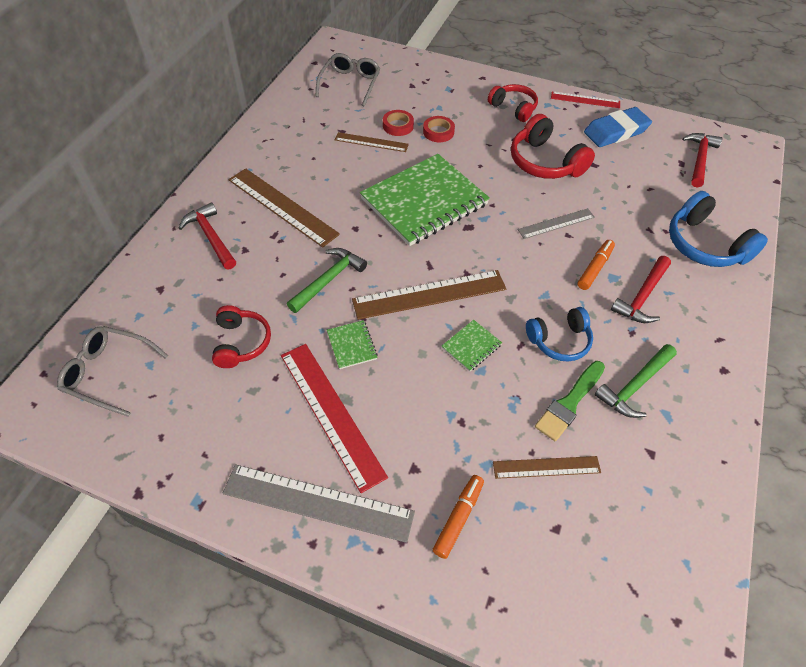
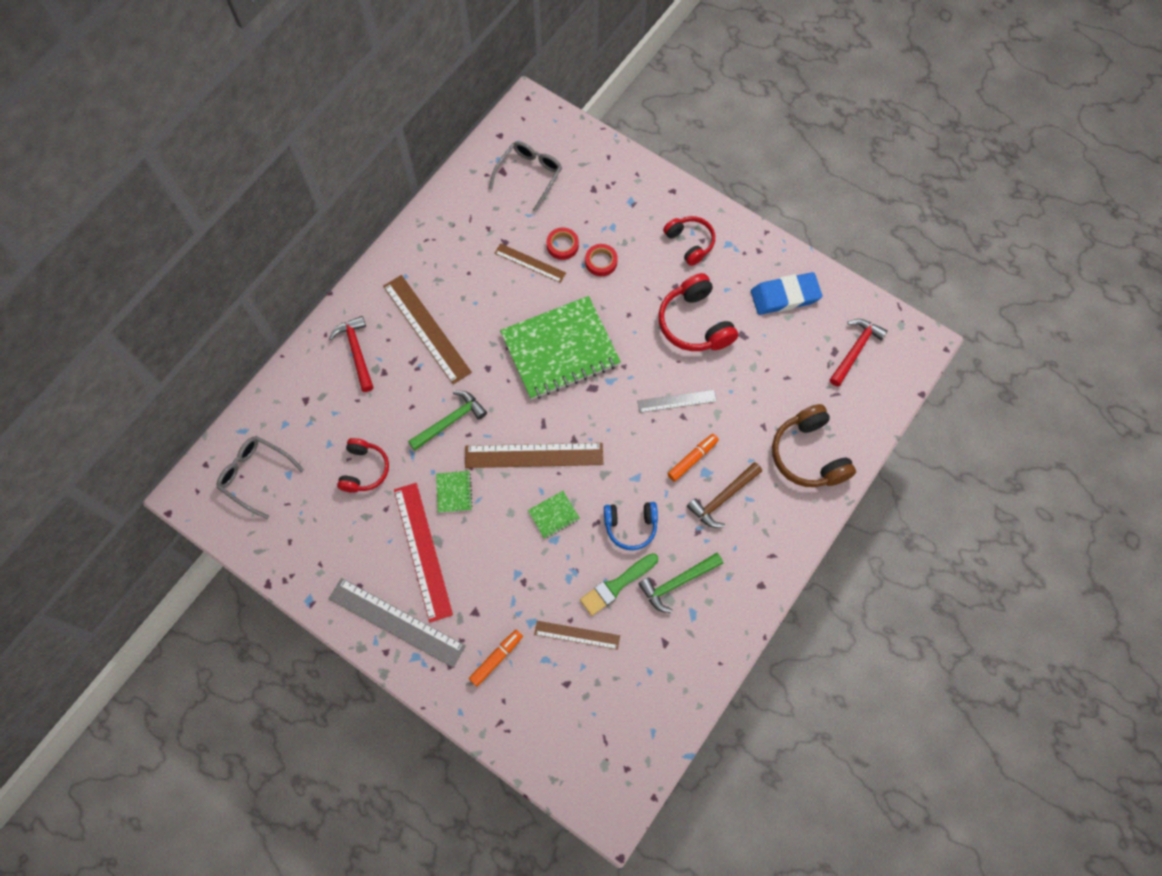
camera: 15 degrees right, 15 degrees up
(585, 100) = (771, 245): red ruler -> none
(642, 296) = (723, 498): red hammer -> brown hammer
(705, 244) = (808, 455): blue headphones -> brown headphones

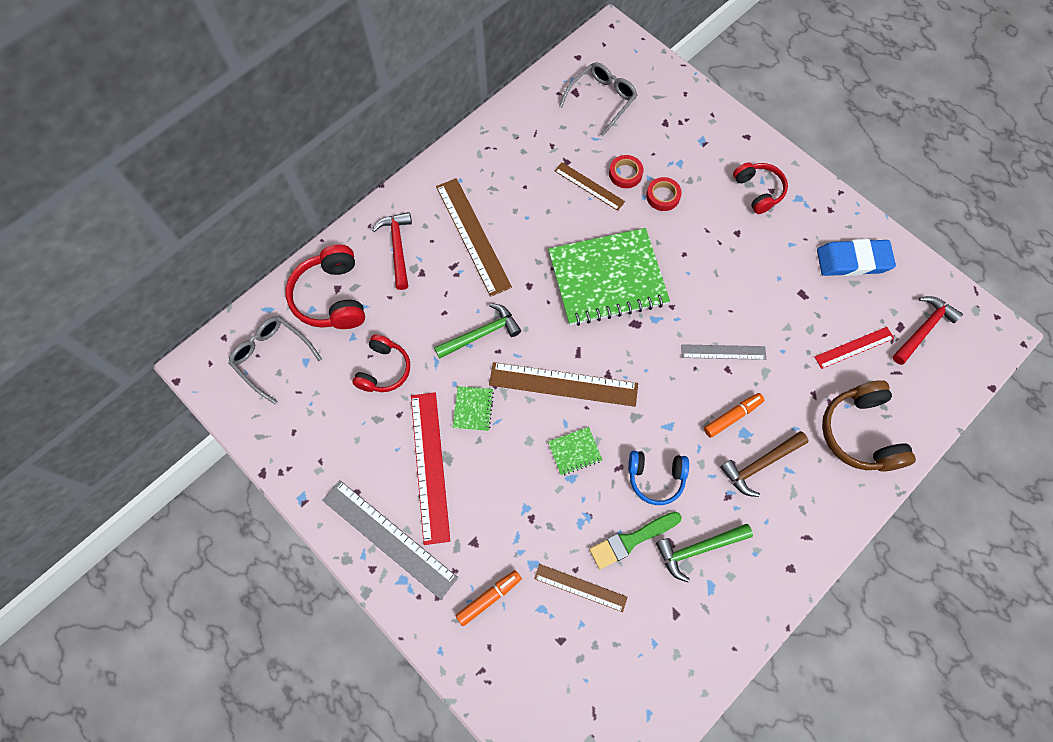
camera: 10 degrees right, 0 degrees up
(695, 323) = (753, 274): red headphones -> red headphones (331, 297)
(795, 377) = (854, 347): none -> red ruler

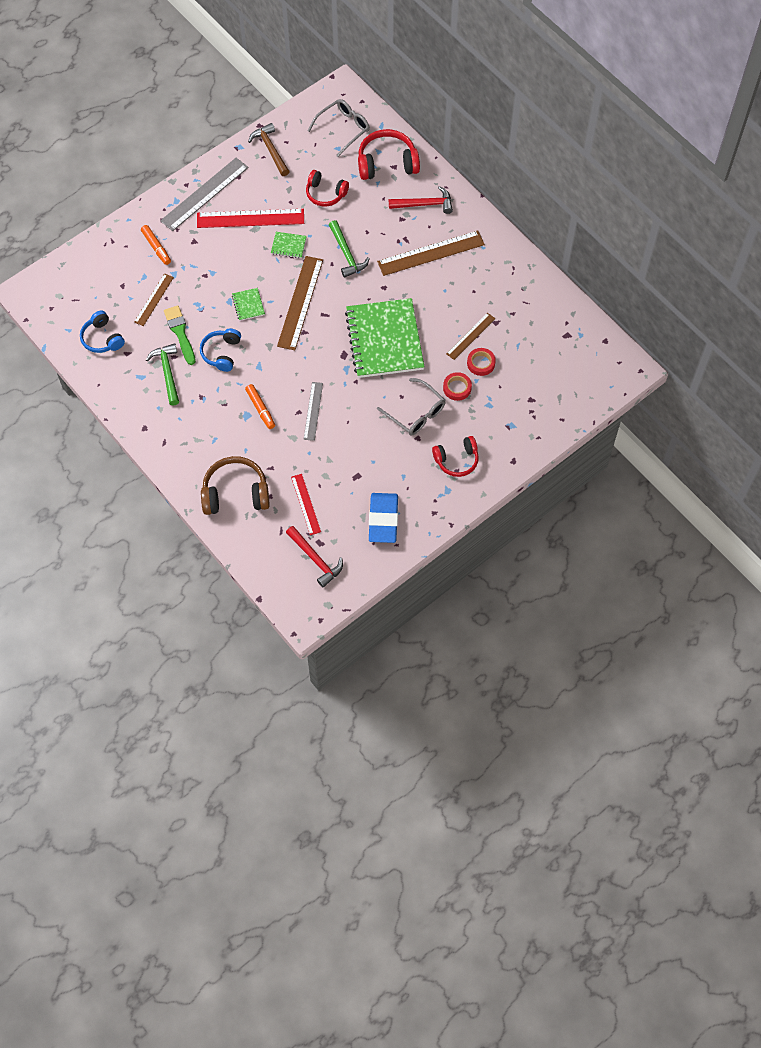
camera: 95 degrees right, 5 degrees down
(601, 100) = (557, 354): grey glasses -> grey glasses (415, 413)
(656, 656) = (102, 338): none -> blue headphones
(760, 464) = (221, 421): brown hammer -> brown hammer (270, 150)

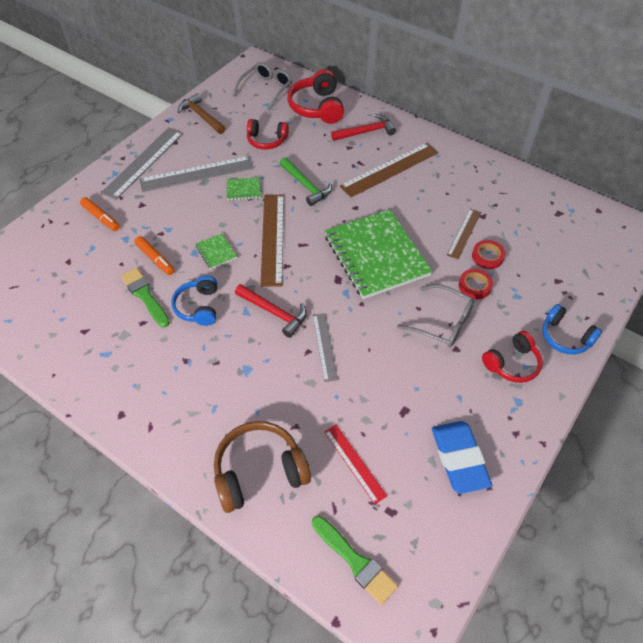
camera: 15 degrees left, 10 degrees down
(102, 338) = (51, 321): blue headphones -> blue headphones (565, 337)
(154, 299) = (107, 268): brown ruler -> none
(167, 373) = (138, 342): green hammer -> none
(250, 218) = (197, 174): red ruler -> grey ruler
(260, 409) = (261, 358): orange marker -> orange marker (155, 259)
(284, 567) = (355, 561): none -> green brush
(315, 559) = (394, 537): red hammer -> red hammer (274, 312)
(387, 163) = (317, 107): red headphones -> red headphones turned 75 degrees counterclockwise

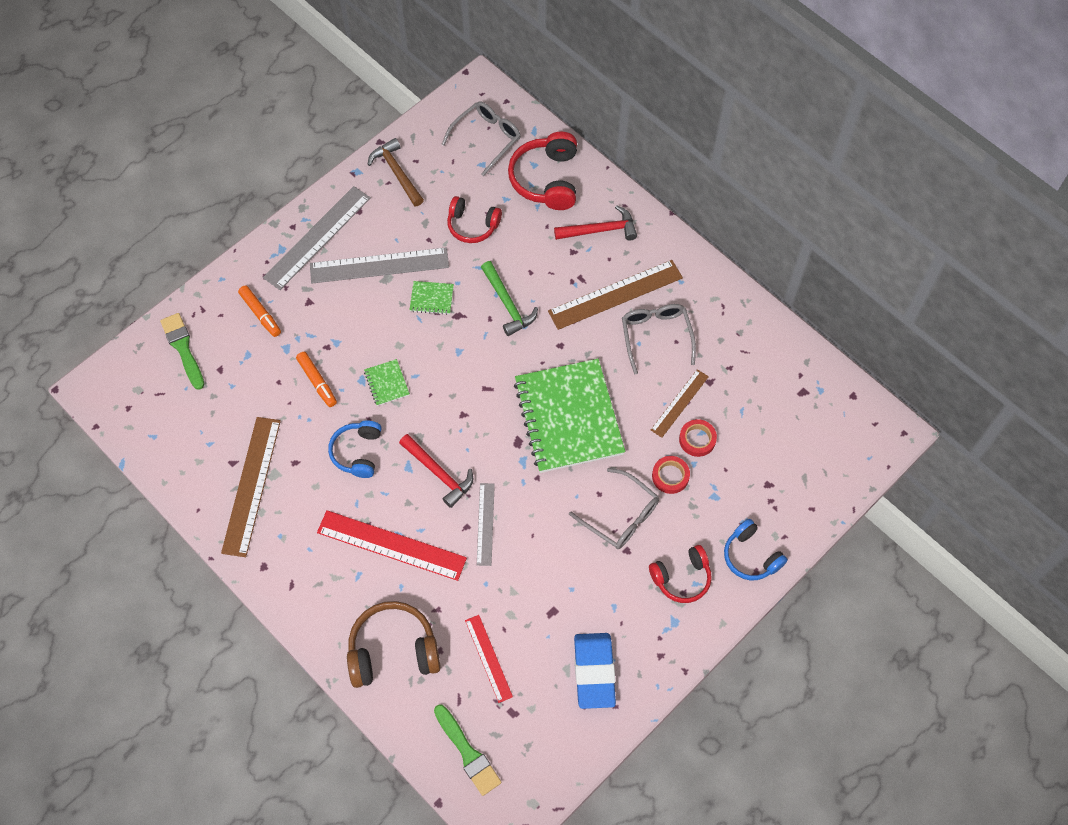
camera: 10 degrees right, 10 degrees up
(145, 295) = (301, 428): green brush -> green brush (183, 348)
(241, 377) = (391, 545): none -> red ruler
(272, 238) = (454, 374): brown ruler -> brown ruler (251, 485)
(430, 192) = (656, 337): none -> grey glasses

